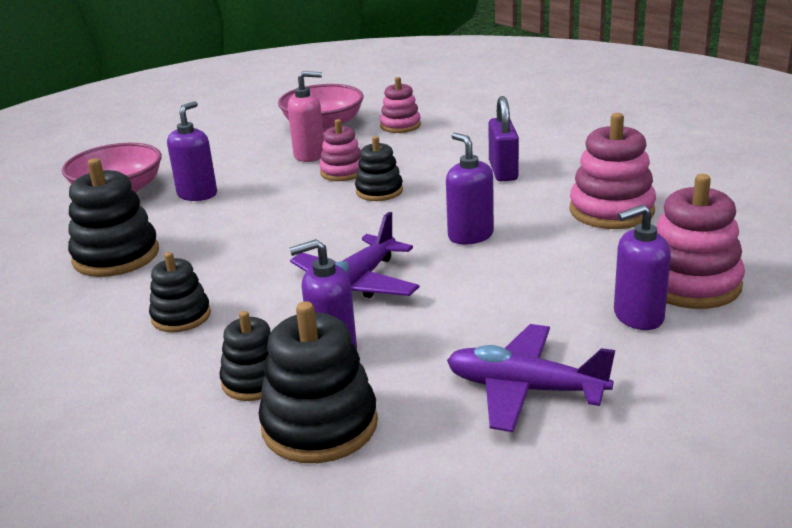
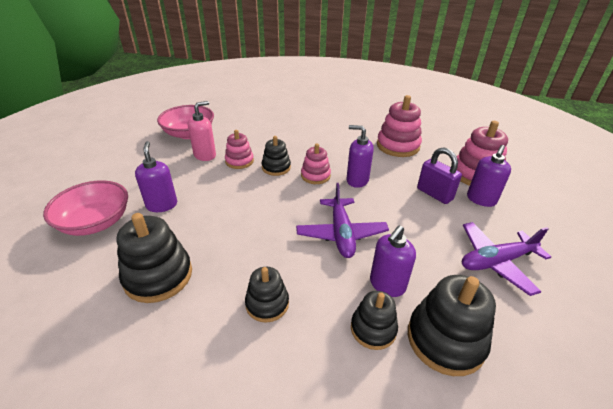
camera: 40 degrees left, 10 degrees up
(400, 125) = (235, 123): pink stacking toy -> pink stacking toy (315, 176)
(503, 171) = (323, 137): purple padlock -> purple padlock (434, 194)

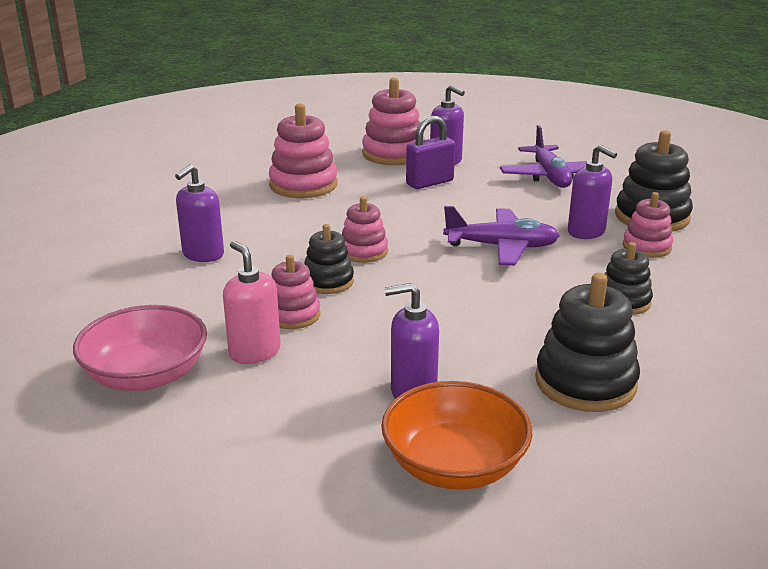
camera: 80 degrees left, 10 degrees down
(96, 222) = (454, 465): pink bowl -> orange bowl
(357, 180) = (385, 223): purple soap dispenser -> purple soap dispenser (203, 254)
(373, 329) = (646, 247): black stacking toy -> pink stacking toy

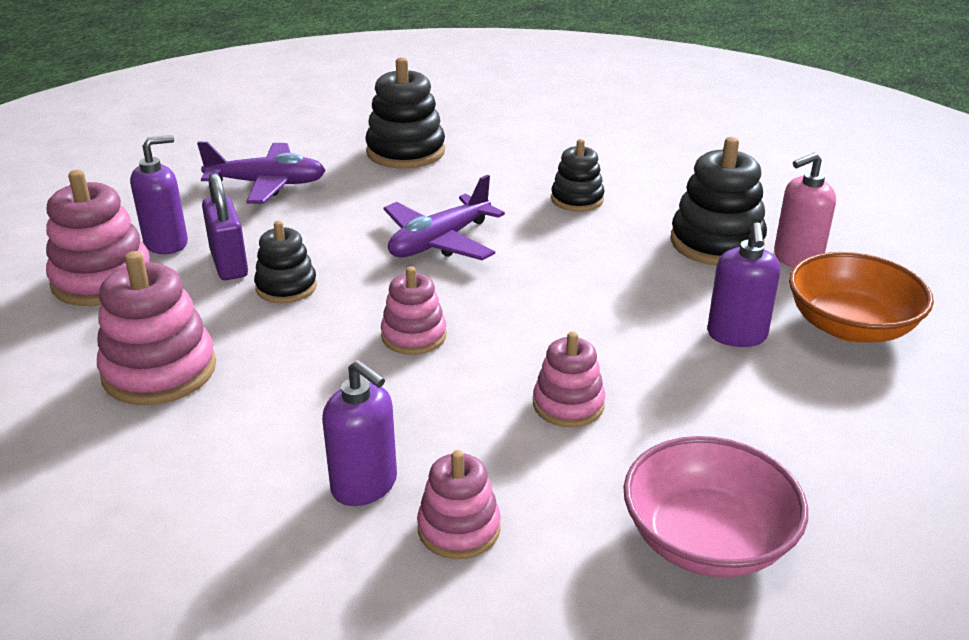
camera: 80 degrees left, 5 degrees up
(254, 352) = (654, 440): pink soap dispenser -> pink soap dispenser (797, 259)
(328, 281) = (487, 371): black stacking toy -> black stacking toy (286, 287)
(501, 247) = (439, 242): purple plane -> purple plane turned 150 degrees counterclockwise
(586, 232) = (425, 190): purple soap dispenser -> none
(646, 247) = (471, 167): pink stacking toy -> pink stacking toy (459, 529)

